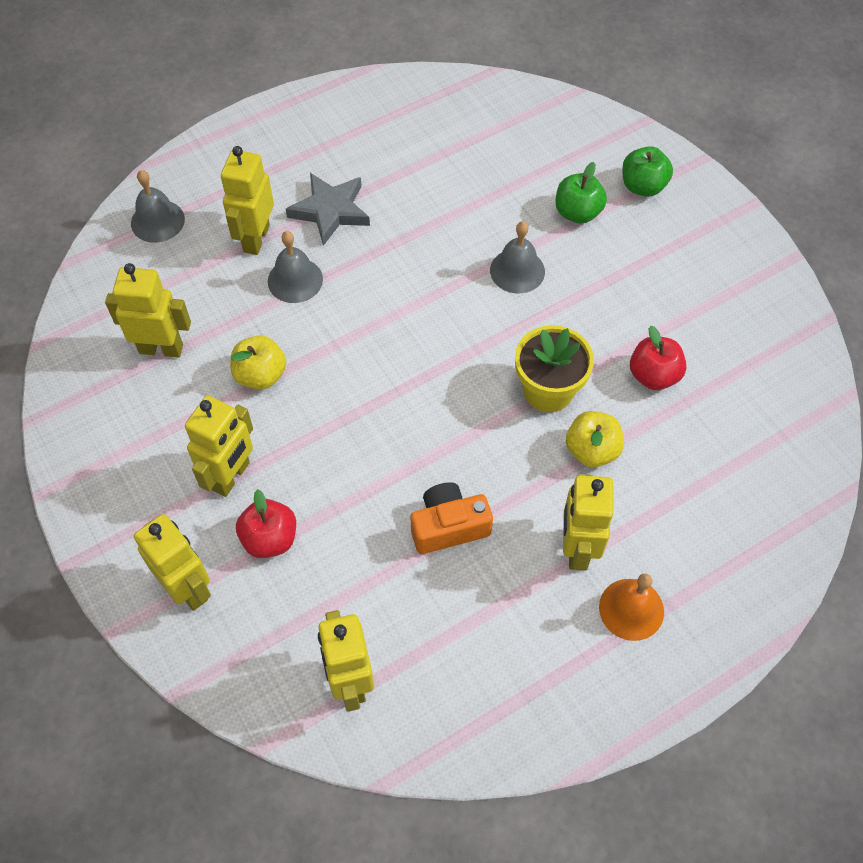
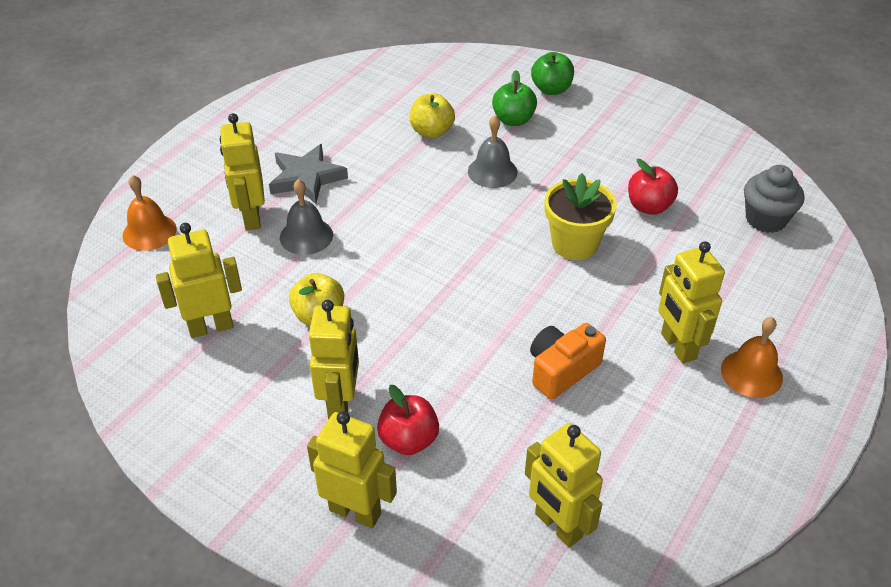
camera: 25 degrees left, 15 degrees down
(157, 221) = (149, 232): grey bell -> orange bell
(592, 450) = (638, 273): yellow apple -> yellow apple (432, 131)
(770, 439) = (765, 219): none -> grey cupcake

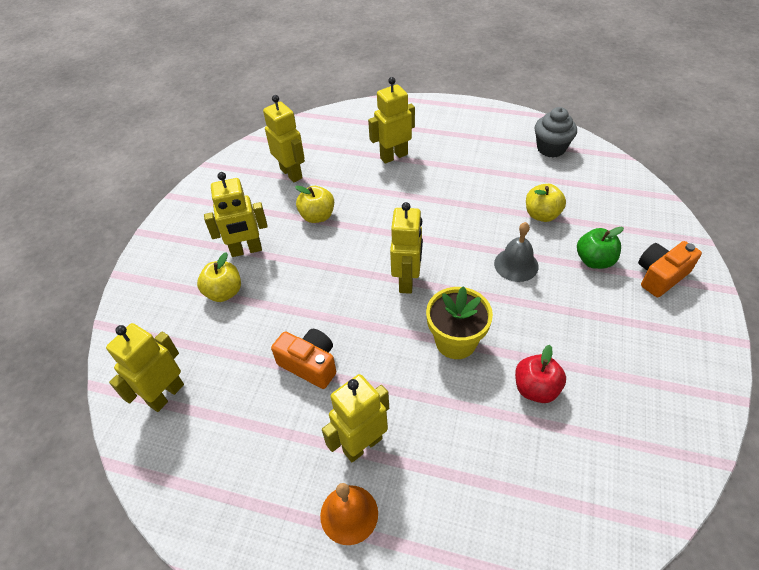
camera: 75 degrees right, 5 degrees up
(149, 232) = (359, 121): orange bell -> none
(306, 178) = (446, 167): grey star -> none
(306, 236) = (388, 186): grey bell -> none
(355, 511) = (165, 283): yellow robot -> yellow robot (407, 281)
(408, 440) = (224, 292): red apple -> yellow apple
(551, 89) = (660, 276): green apple -> orange camera
(765, 219) = (577, 502): grey cupcake -> grey cupcake (551, 148)

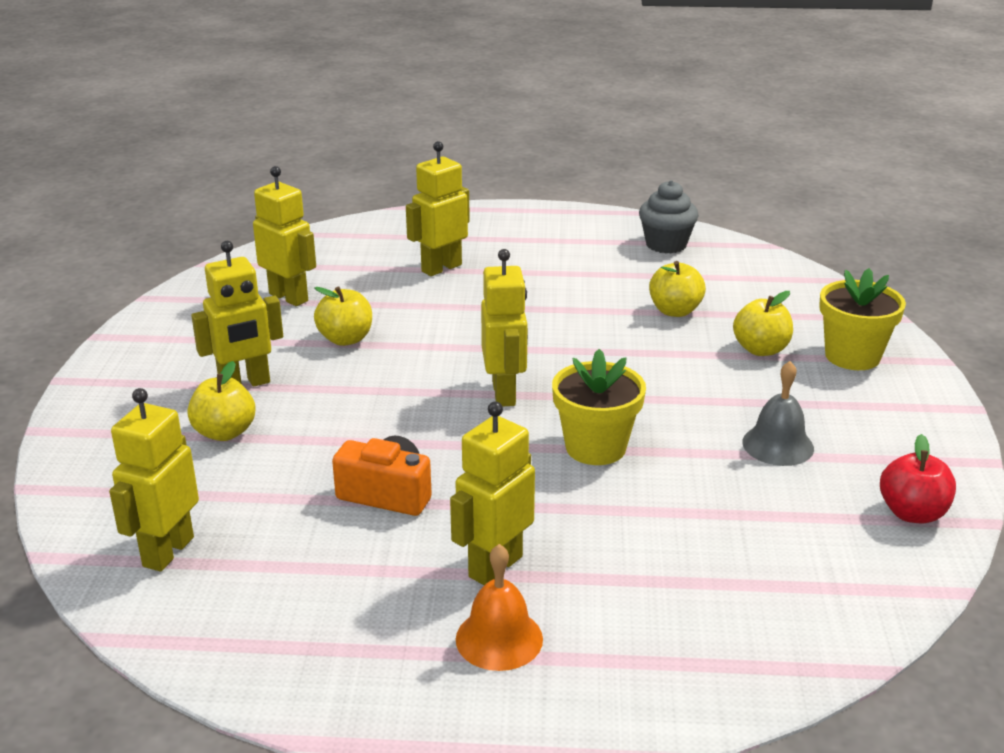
camera: 15 degrees left, 20 degrees down
(516, 264) = (655, 363): grey bell -> grey bell (778, 445)
(536, 388) = (722, 481): red apple -> red apple (912, 513)
(594, 260) = (760, 349): green apple -> yellow apple
(660, 276) = (852, 356): orange camera -> yellow flower pot

